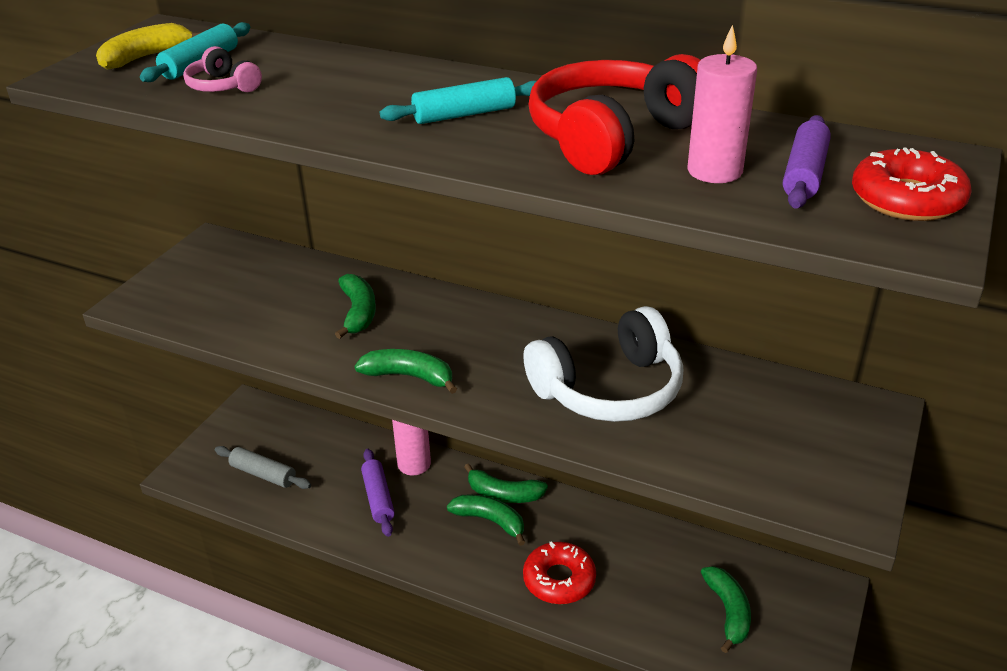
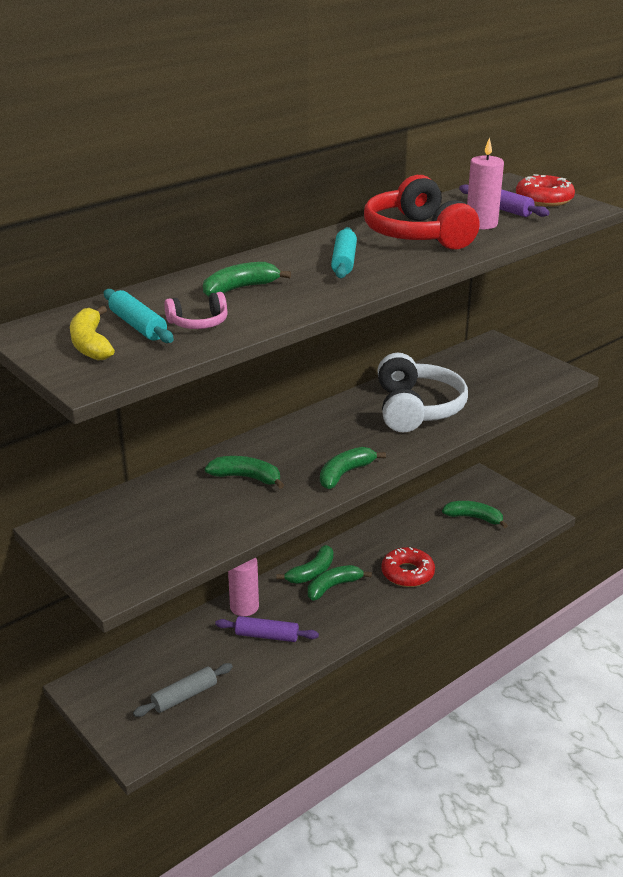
camera: 65 degrees left, 5 degrees down
(331, 82) = (240, 288): none -> green banana

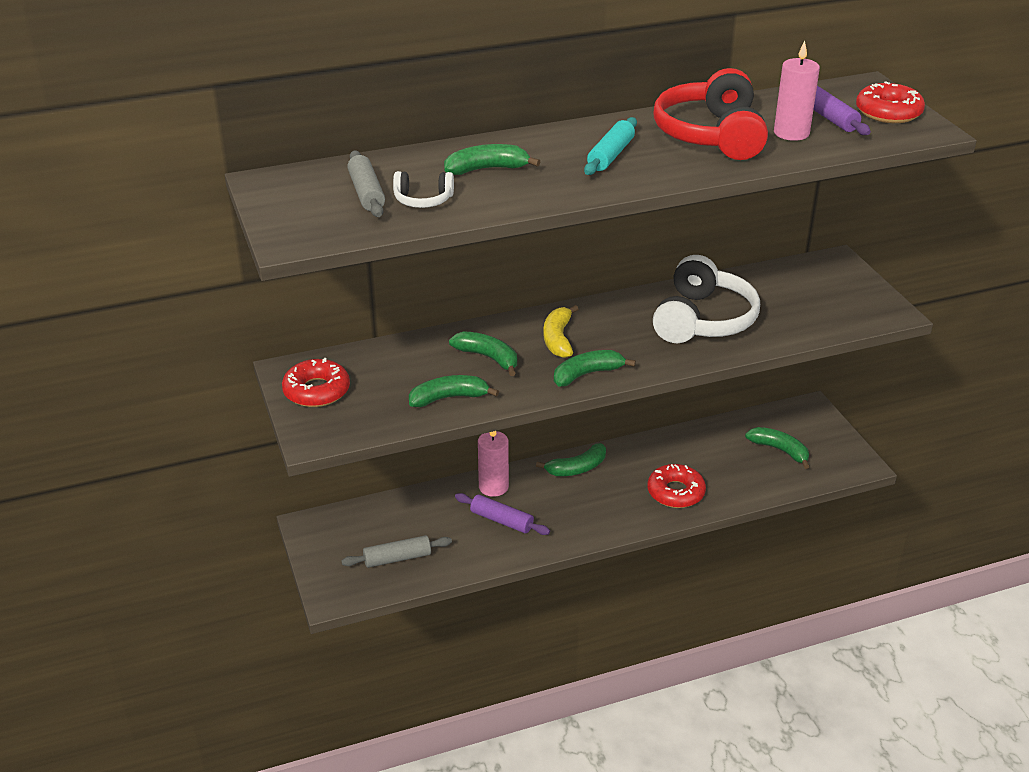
camera: 20 degrees right, 5 degrees up
(91, 344) = (313, 205): yellow banana -> yellow banana (558, 339)
(95, 542) = (316, 391): none -> red donut
(138, 326) = (366, 193): turquoise rolling pin -> grey rolling pin
(198, 323) = (423, 200): pink headphones -> white headphones
(333, 587) = (591, 488): green banana -> green banana (449, 398)

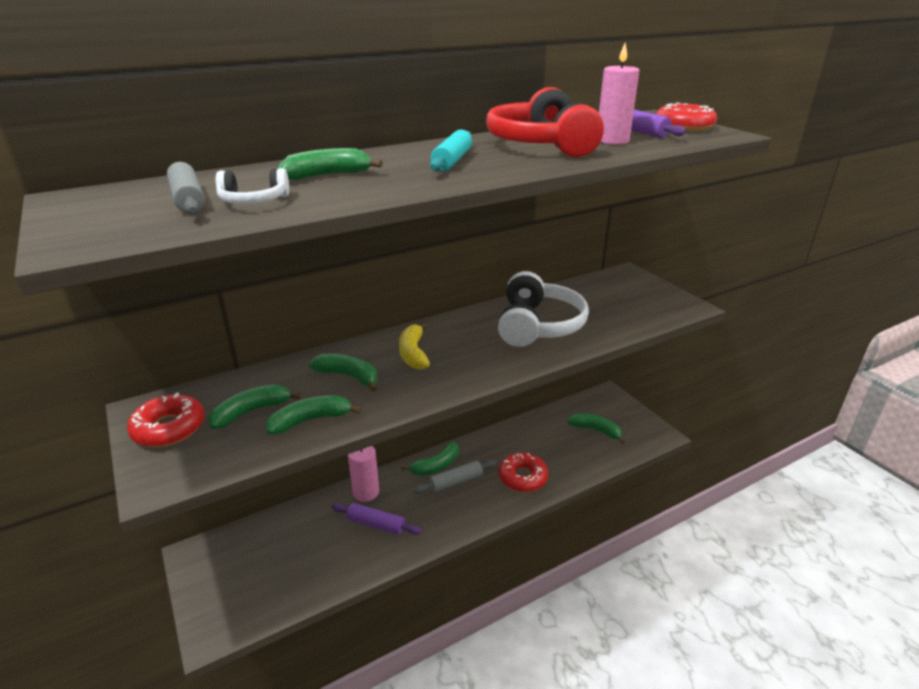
camera: 10 degrees left, 5 degrees down
(397, 558) = (279, 578): grey rolling pin -> grey rolling pin (456, 482)
(587, 374) = (446, 382): green banana -> green banana (251, 412)

